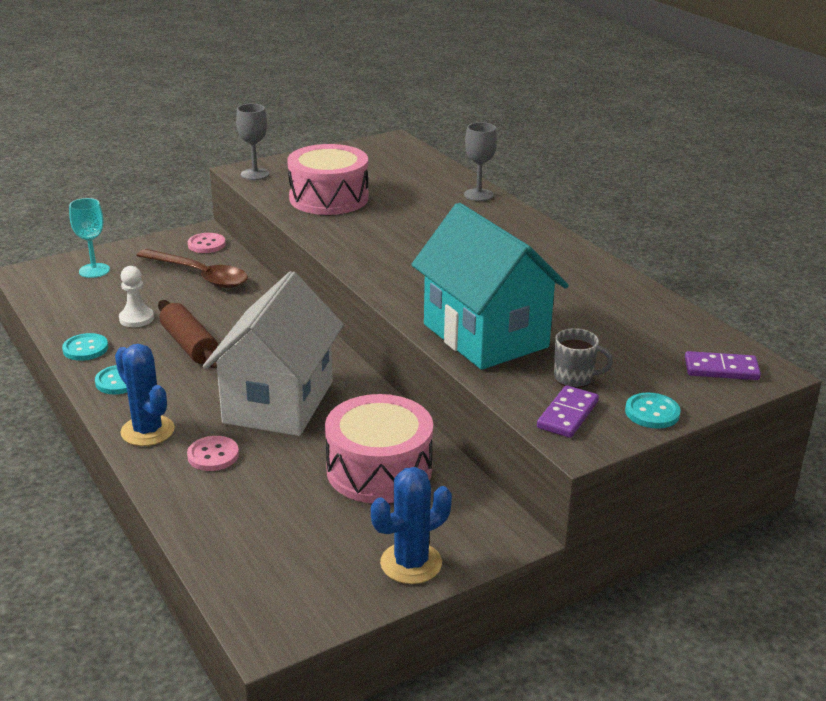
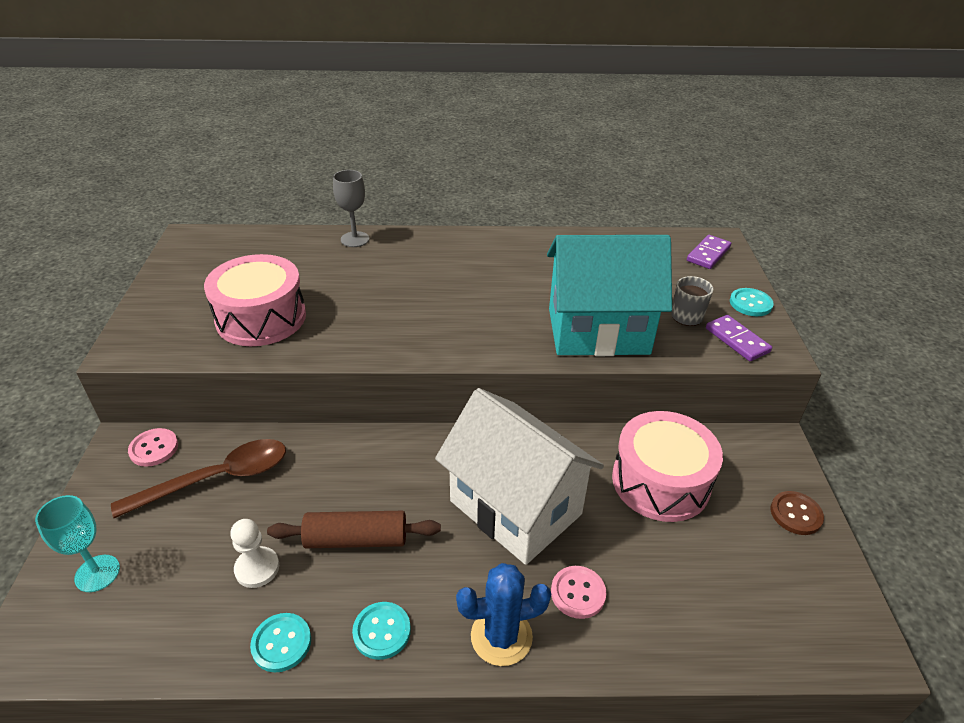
camera: 60 degrees left, 10 degrees up
(255, 174) = (142, 345): grey goblet -> none
(411, 563) = (796, 514): blue cactus -> brown button

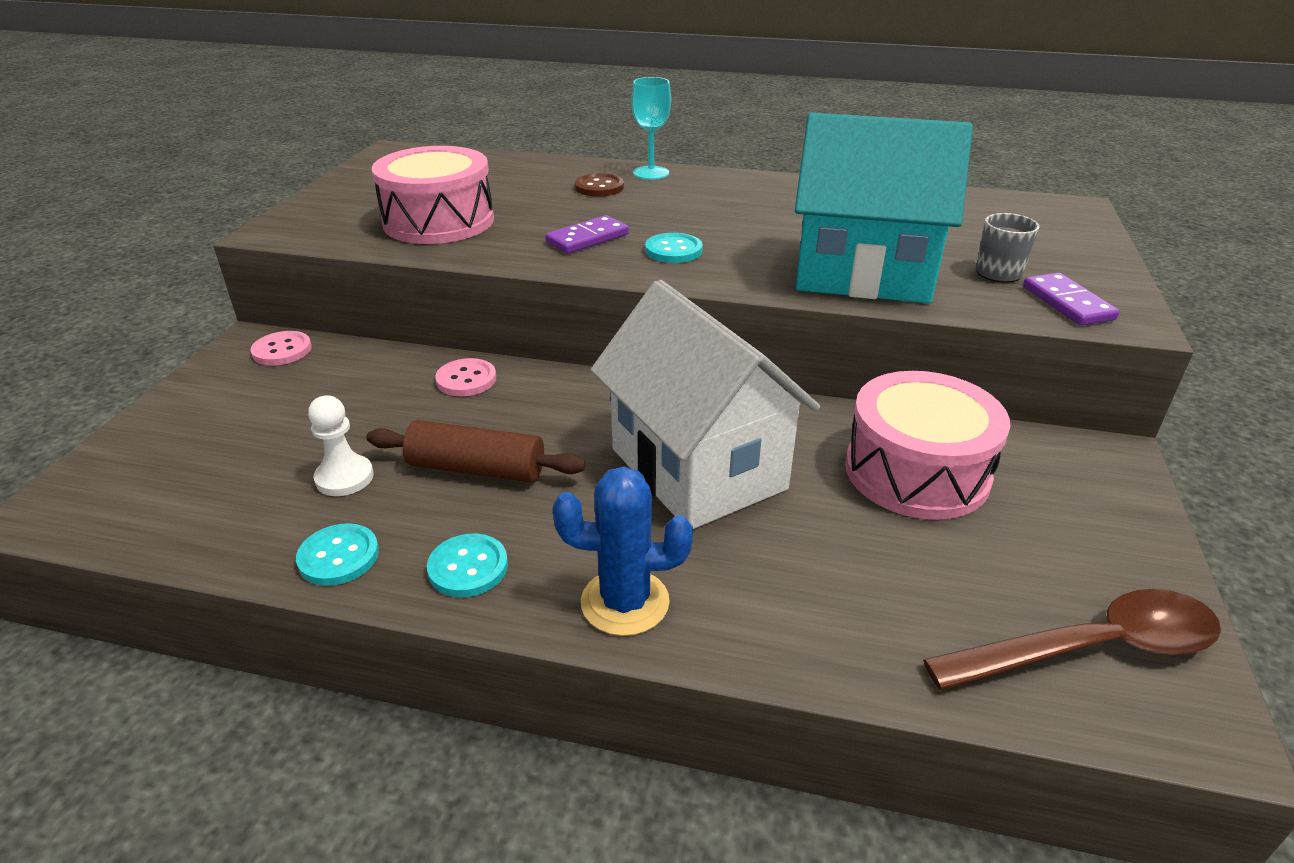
camera: 15 degrees right, 5 degrees down
(97, 573) = (164, 453): turquoise goblet -> turquoise goblet (651, 173)
(216, 479) = (338, 387): brown spoon -> brown spoon (1090, 648)
(355, 239) = (582, 167): grey goblet -> none
(578, 593) = (751, 574): pink button -> pink button (466, 379)
(708, 254) = (1052, 217): purple domino -> purple domino (587, 238)
(750, 303) = (1101, 270): turquoise button -> turquoise button (673, 250)
(796, 514) = (1121, 540): brown button -> brown button (599, 187)

